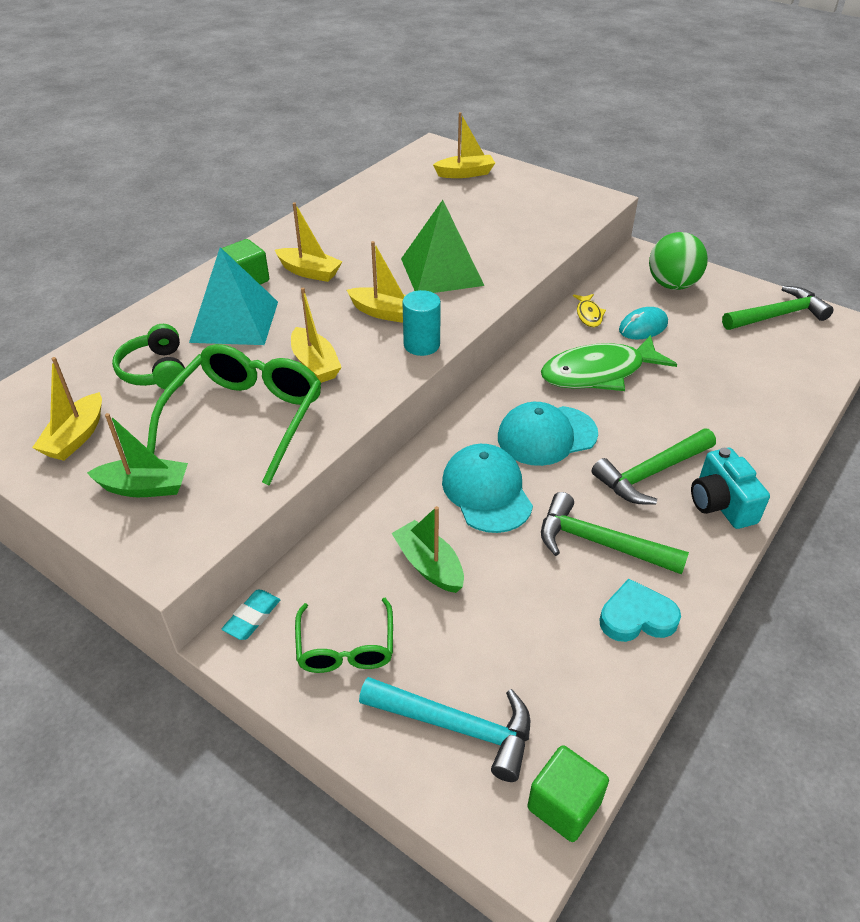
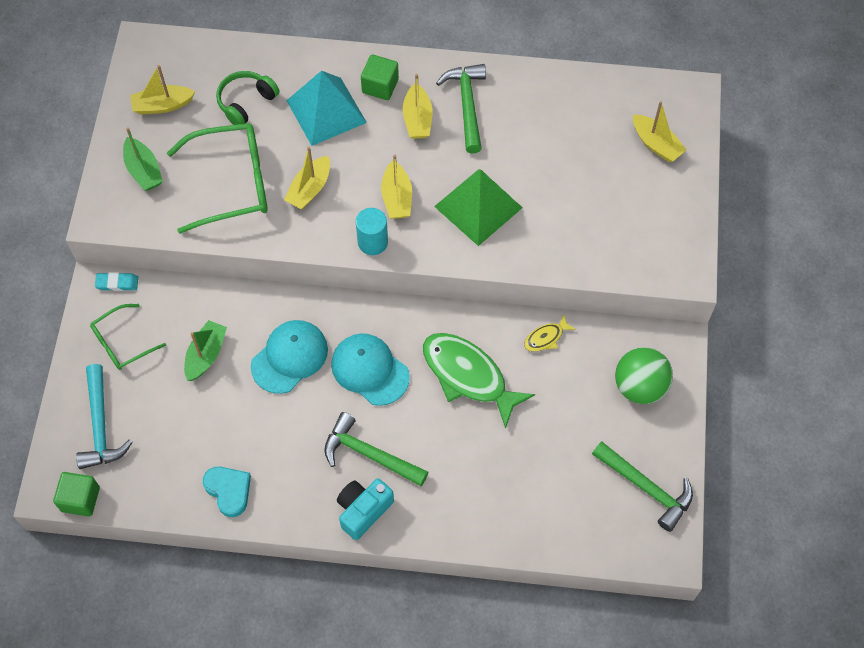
camera: 60 degrees right, 20 degrees up
(599, 543) = (280, 446): green hammer -> green hammer (467, 105)
(643, 327) = (555, 385): turquoise mouse -> none

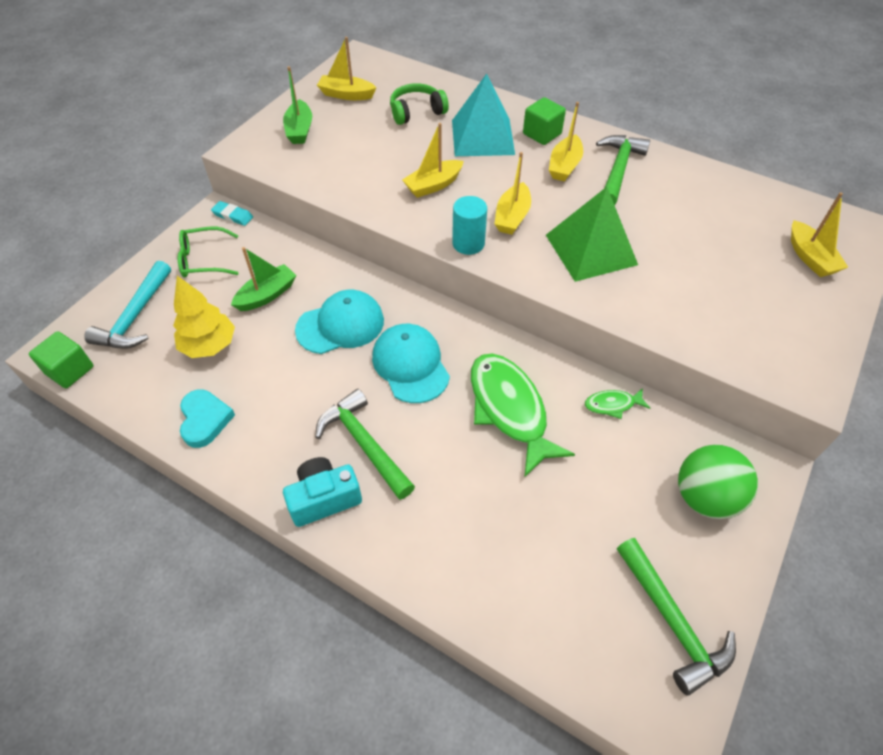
camera: 25 degrees right, 10 degrees down
(187, 425) = (209, 345): none -> yellow tree
(232, 183) = (367, 160): green glasses -> none
(546, 337) = (612, 405): yellow fish -> green fish

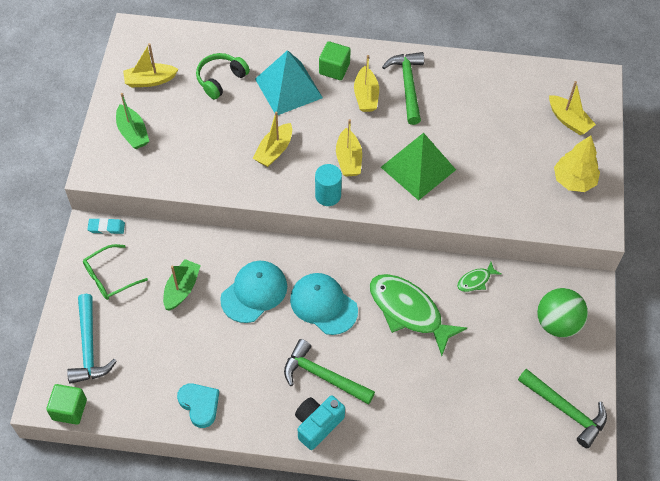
camera: 25 degrees left, 5 degrees up
(209, 345) = (164, 348): yellow tree -> yellow tree (573, 180)

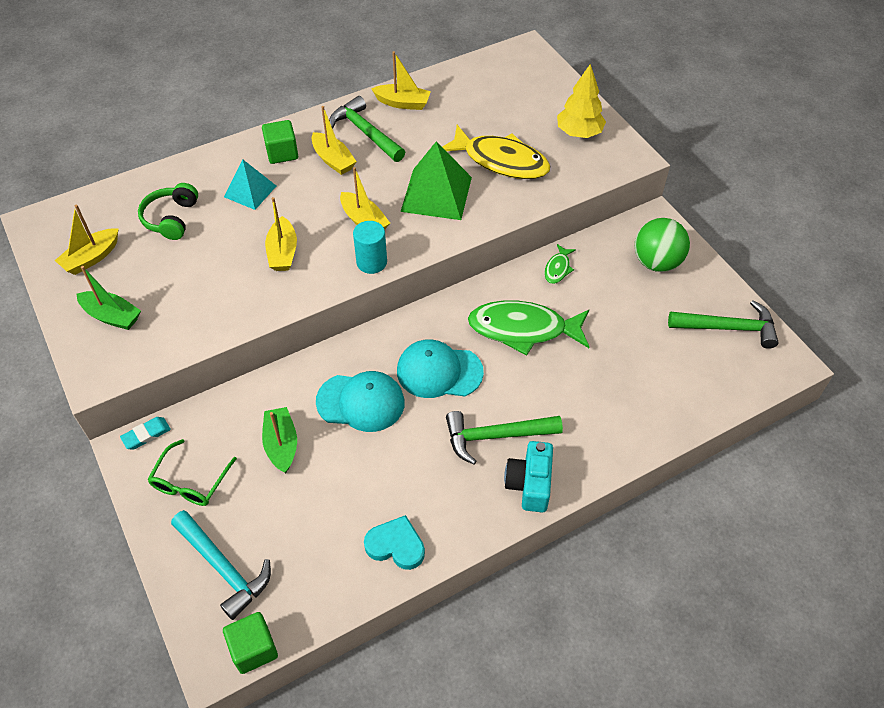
camera: 35 degrees left, 5 degrees down
(254, 292) = (361, 402): turquoise cap -> turquoise cap turned 90 degrees clockwise
(288, 88) = (250, 191): turquoise pyramid -> turquoise pyramid, size x0.63
(490, 169) = (501, 161): none -> yellow fish
(569, 120) = (531, 90): yellow boat -> yellow boat (402, 103)

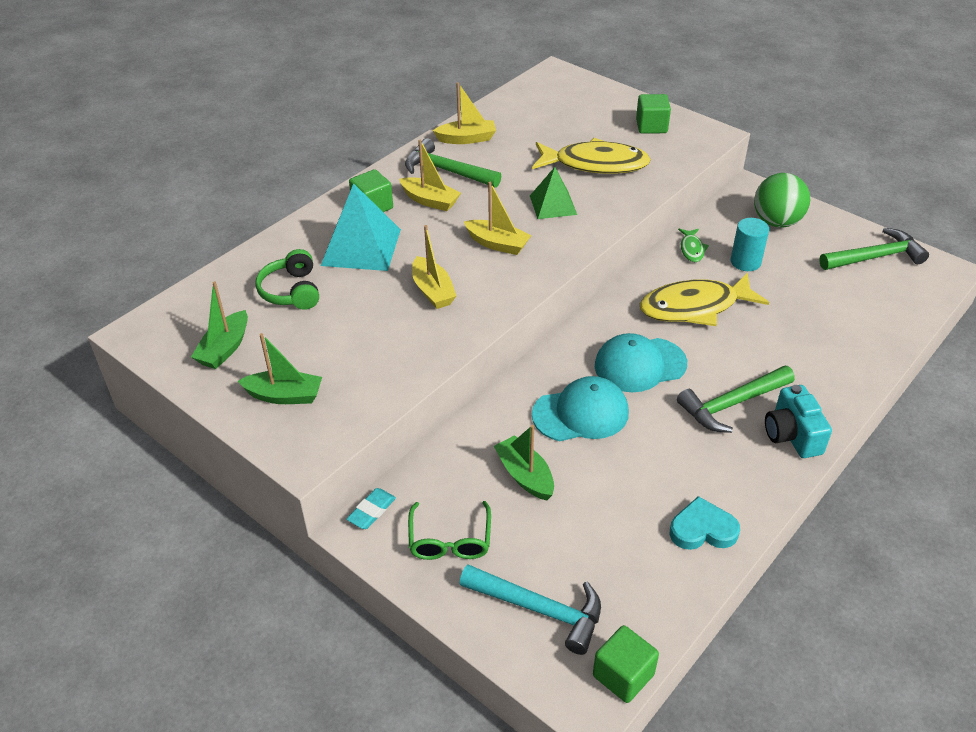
camera: 20 degrees left, 10 degrees down
(91, 258) = (225, 349): yellow boat -> green boat
(250, 191) = (361, 247): turquoise pyramid -> turquoise pyramid, size x1.60
(371, 262) = (530, 276): turquoise cylinder -> turquoise cylinder (745, 262)
(436, 194) = (553, 205): green pyramid -> green pyramid, size x0.63
(523, 329) = (694, 307): green fish -> yellow fish
(579, 133) = (651, 126): yellow tree -> green cube

